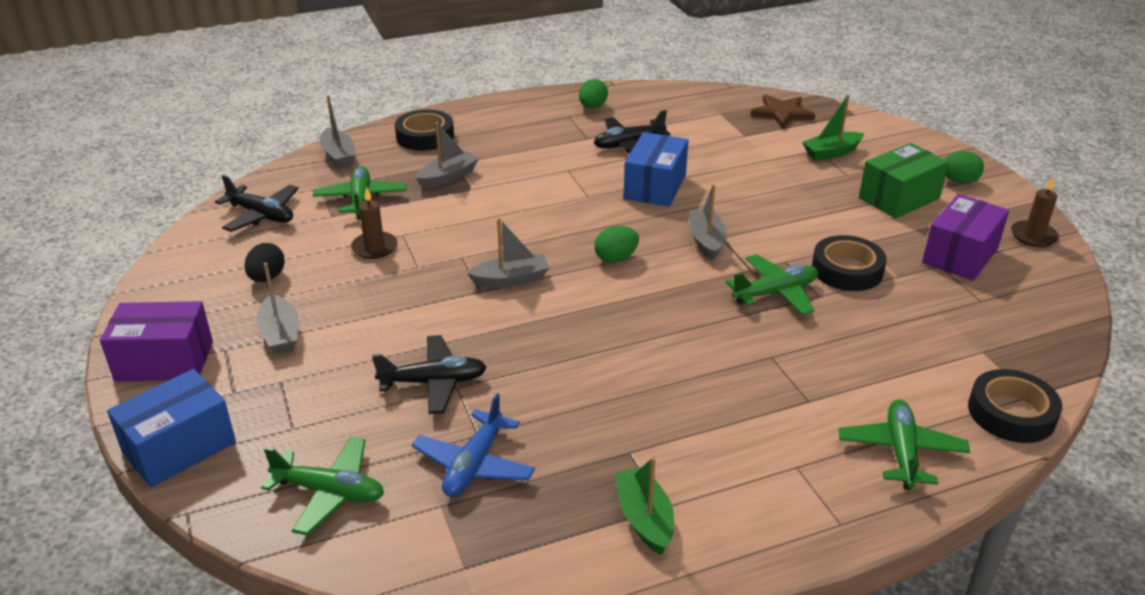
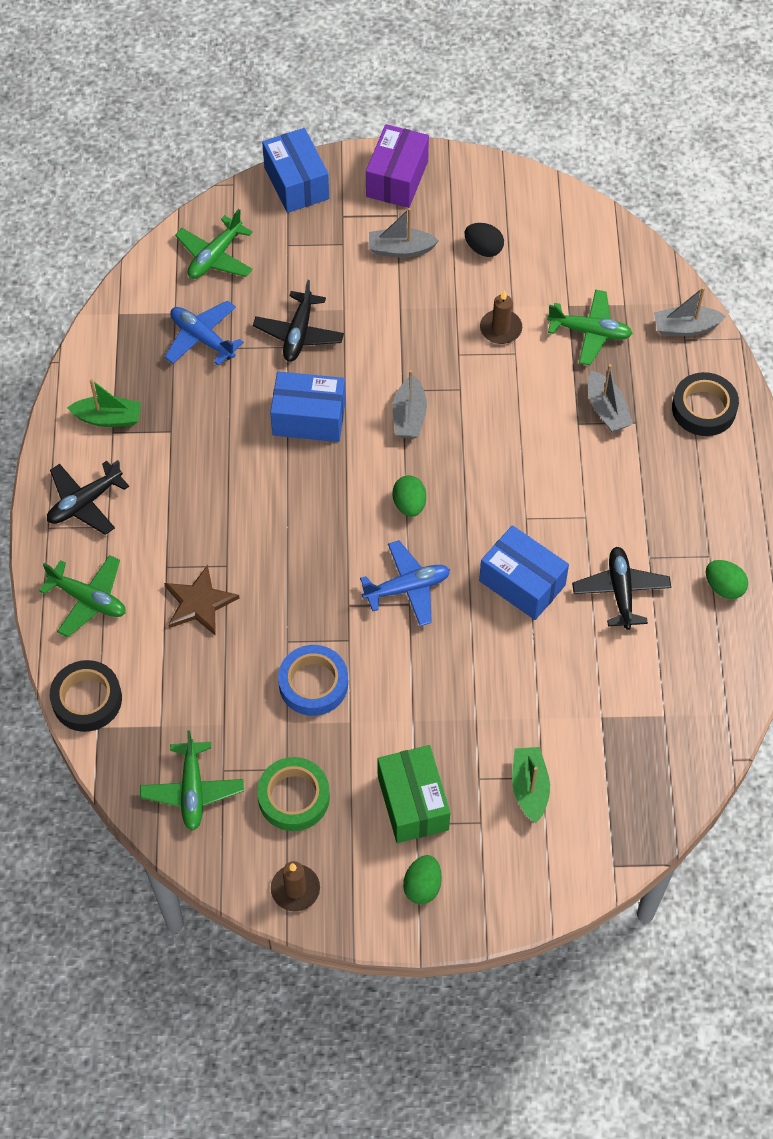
camera: 110 degrees right, 25 degrees up
(261, 215) = (589, 255): black plane -> black plane (85, 503)
(550, 345) = (309, 418): none -> blue box
(706, 241) = (407, 588): grey boat -> blue plane
(775, 293) = (305, 608): green plane -> green plane (192, 790)
(782, 113) = (642, 783): brown star -> brown star (199, 603)
(847, 270) = (313, 684): black tape -> blue tape
(960, 255) = (294, 797): purple box -> green tape

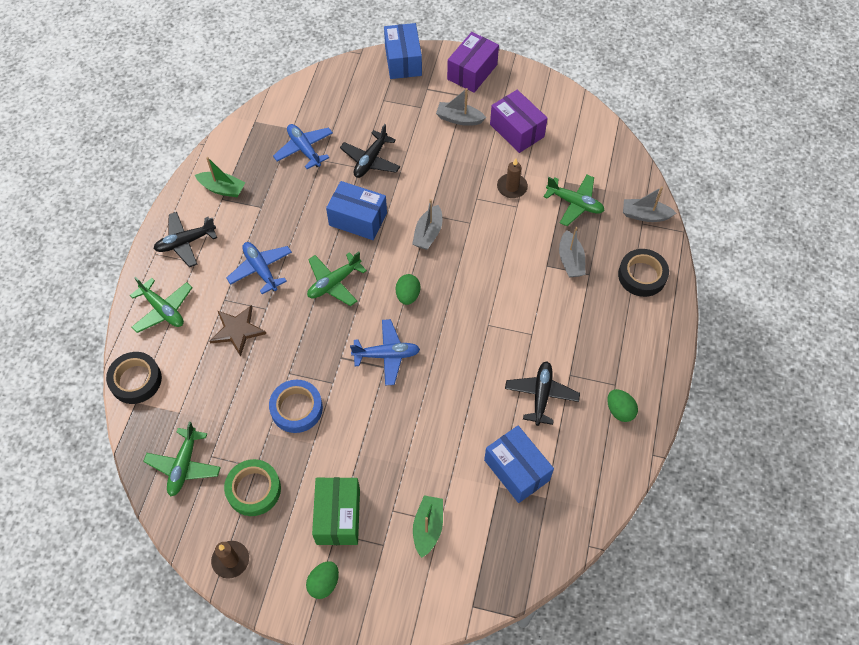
camera: 15 degrees right, 0 degrees up
(201, 516) = (261, 269): none -> blue plane
(215, 256) = (332, 97): green plane -> green plane (334, 283)
(483, 249) = (517, 130): black egg -> purple box
(522, 583) = (470, 371): blue box -> blue box (516, 470)

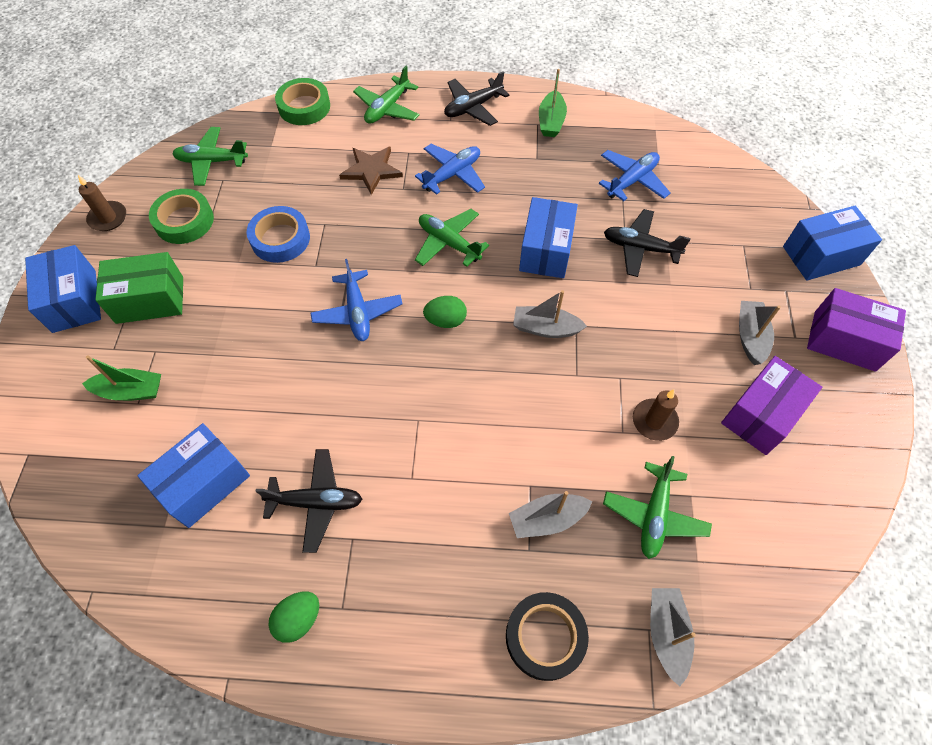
camera: 80 degrees right, 0 degrees up
(136, 380) = (304, 107): black tape -> green tape
(185, 242) = (473, 107): black plane -> black plane turned 90 degrees counterclockwise
(324, 583) = (74, 301): green egg -> blue box

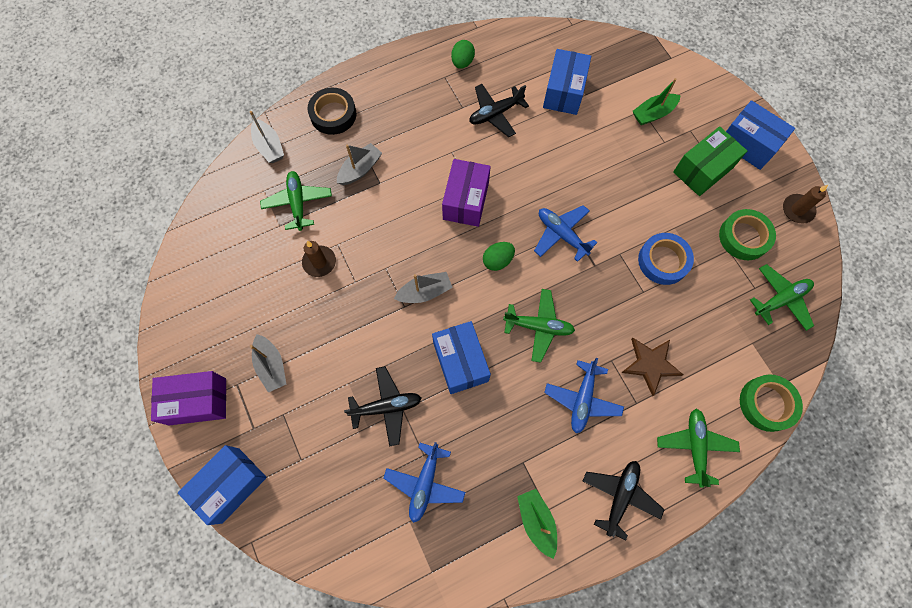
camera: 150 degrees right, 10 degrees up
(761, 415) = (248, 304): purple box -> purple box (465, 201)

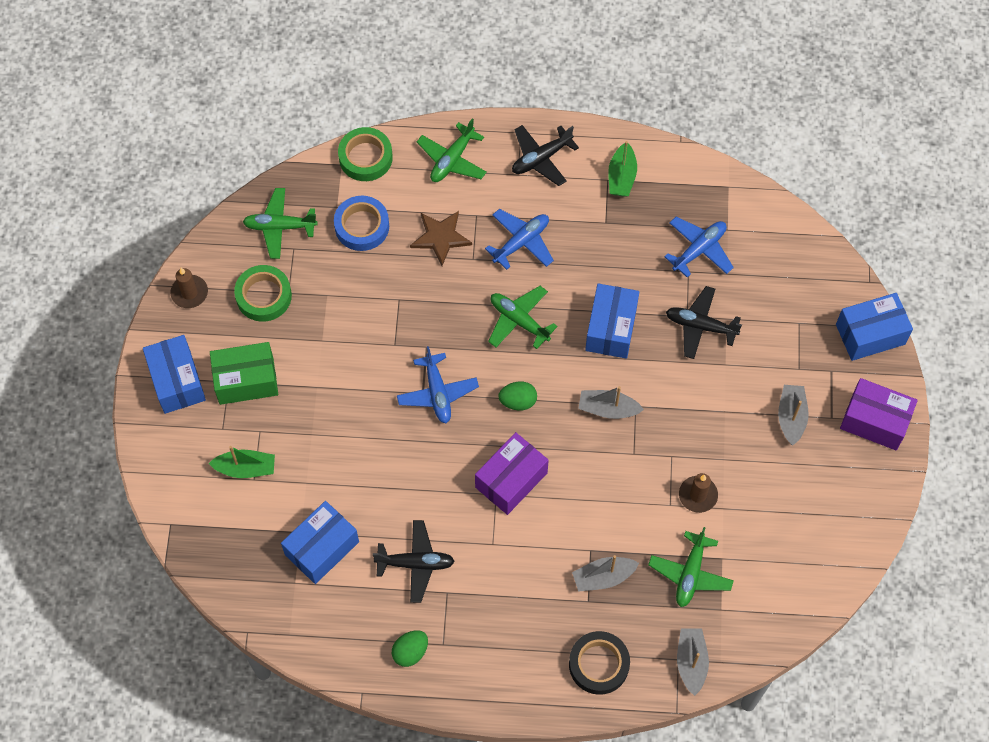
camera: 150 degrees left, 5 degrees down
(663, 261) = (358, 316): blue tape -> blue tape (362, 226)

